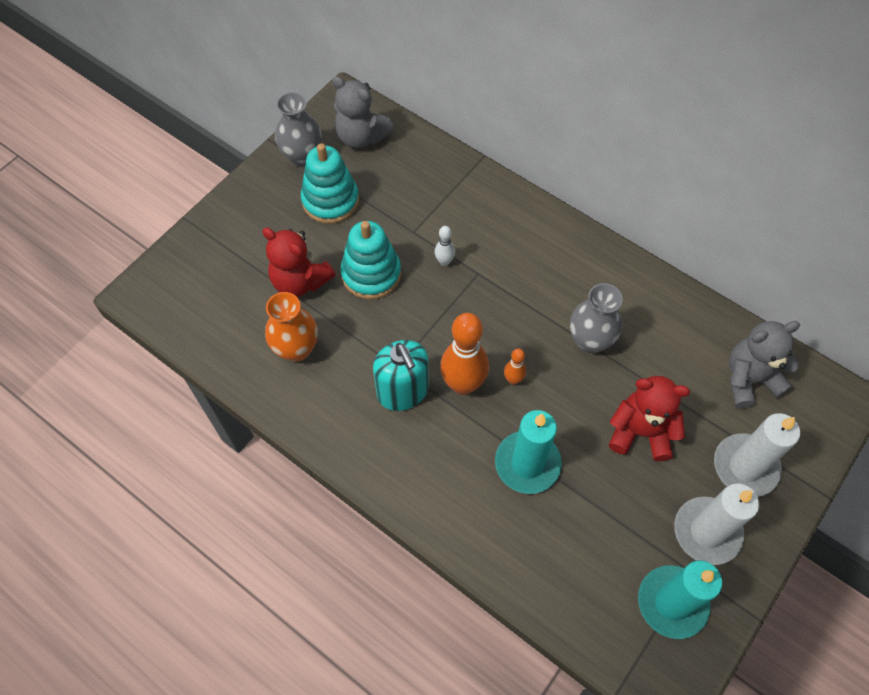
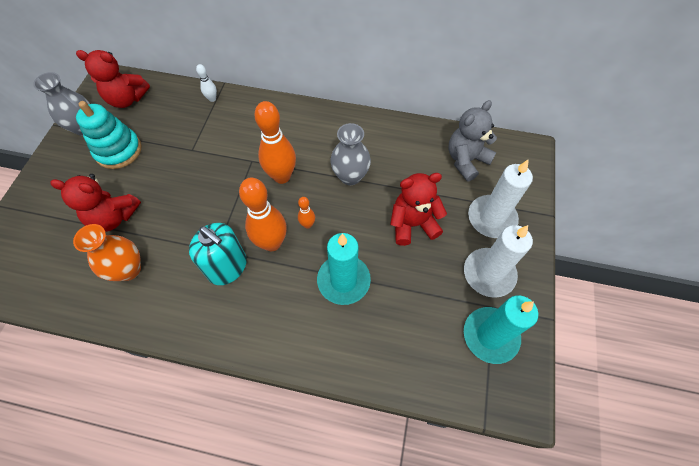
camera: 25 degrees left, 0 degrees up
(361, 137) = (127, 99): grey teddy bear -> red teddy bear
(371, 274) = (170, 191): turquoise stacking toy -> none
(444, 261) = (223, 162): white bowling pin -> white bowling pin (212, 99)
(506, 307) = (282, 176): none -> orange bowling pin

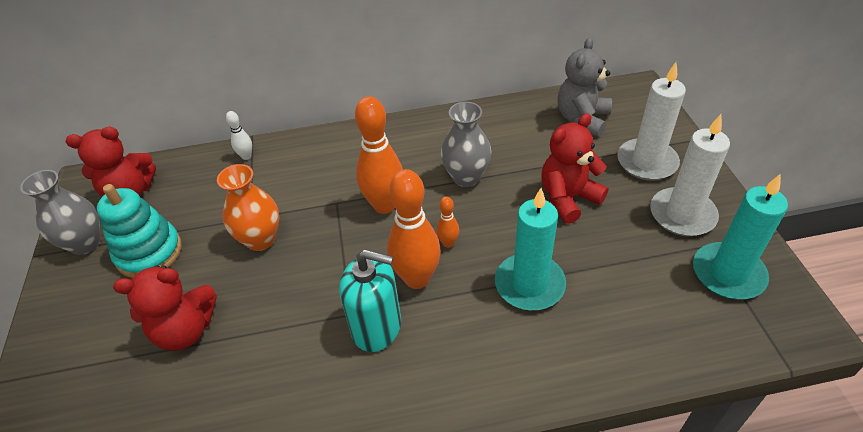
camera: 20 degrees left, 15 degrees down
(128, 269) = (242, 383): orange vase -> orange vase (260, 239)

